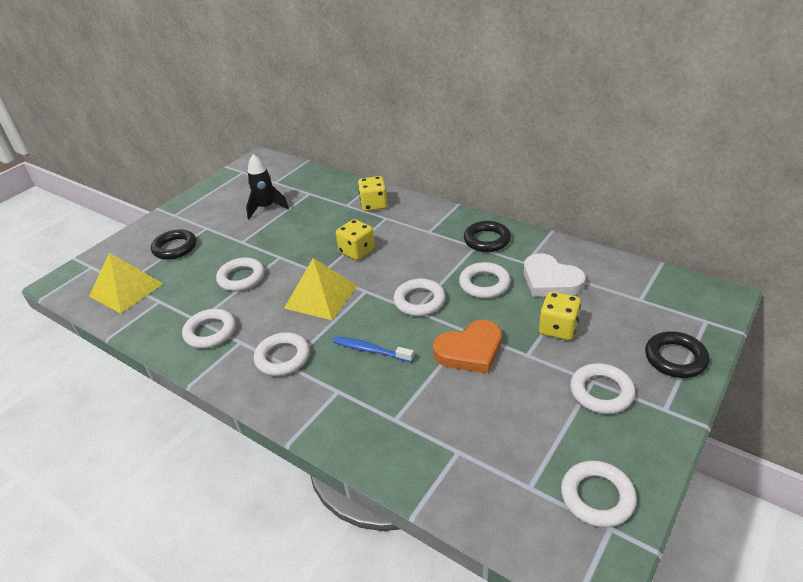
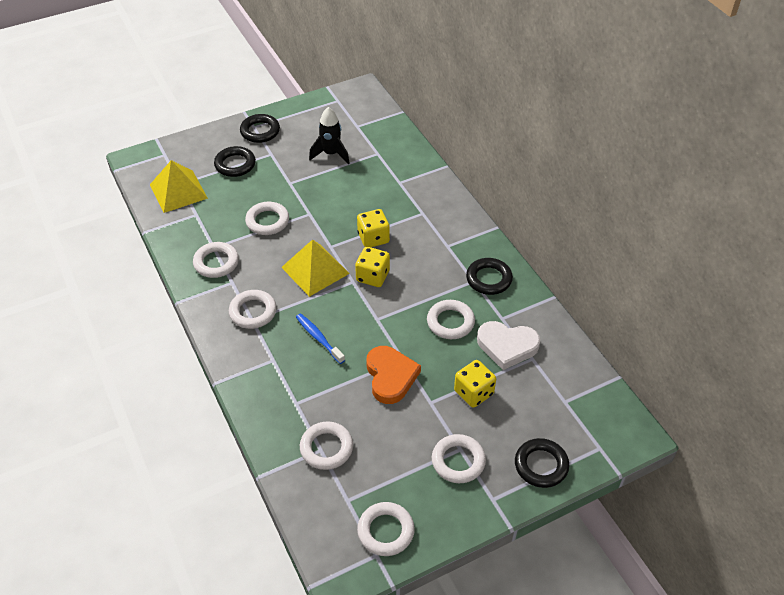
camera: 25 degrees right, 10 degrees up
(183, 216) = (260, 131): none -> black ring
(374, 205) = (422, 193): yellow dice -> yellow dice (373, 276)
(419, 301) = (387, 312): white ring -> white ring (326, 448)
(470, 351) = (390, 376): orange heart -> orange heart turned 105 degrees counterclockwise
(550, 280) = (507, 346): white heart -> white heart turned 60 degrees counterclockwise

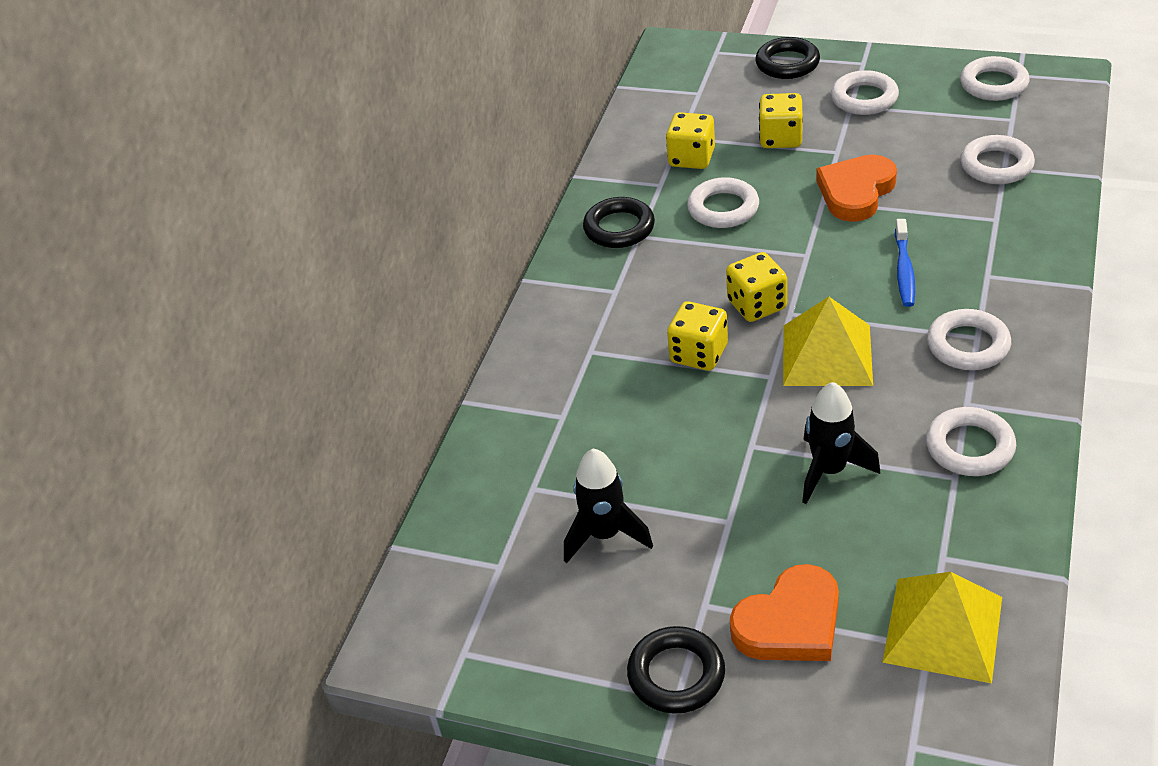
camera: 130 degrees left, 5 degrees down
(235, 164) = (790, 623): black ring -> orange heart
(267, 221) = (829, 471): white ring -> black rocket
(507, 346) = (691, 158): white heart -> yellow dice

